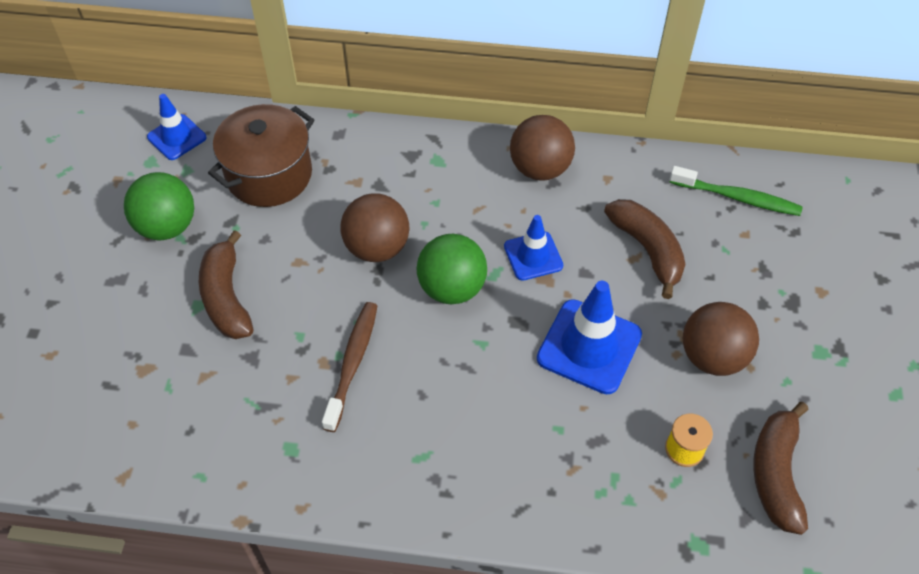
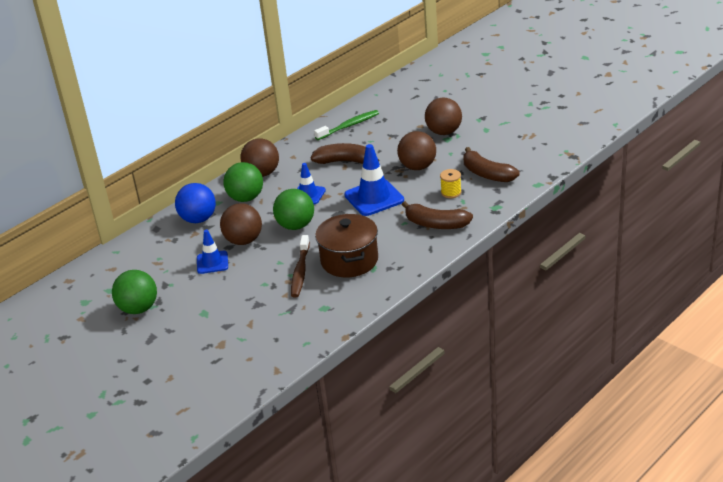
camera: 50 degrees left, 20 degrees down
(177, 137) = (80, 286): blue traffic cone -> blue traffic cone (212, 262)
(226, 297) = (211, 301): brown banana -> brown banana (436, 224)
(269, 175) = (151, 261): brown pot -> brown pot (349, 260)
(352, 363) = (300, 271): brown toothbrush -> brown toothbrush turned 135 degrees counterclockwise
(388, 165) = (198, 219): none -> blue ball
(471, 187) = (246, 198): none -> green ball
(834, 336) = (444, 132): none -> brown ball

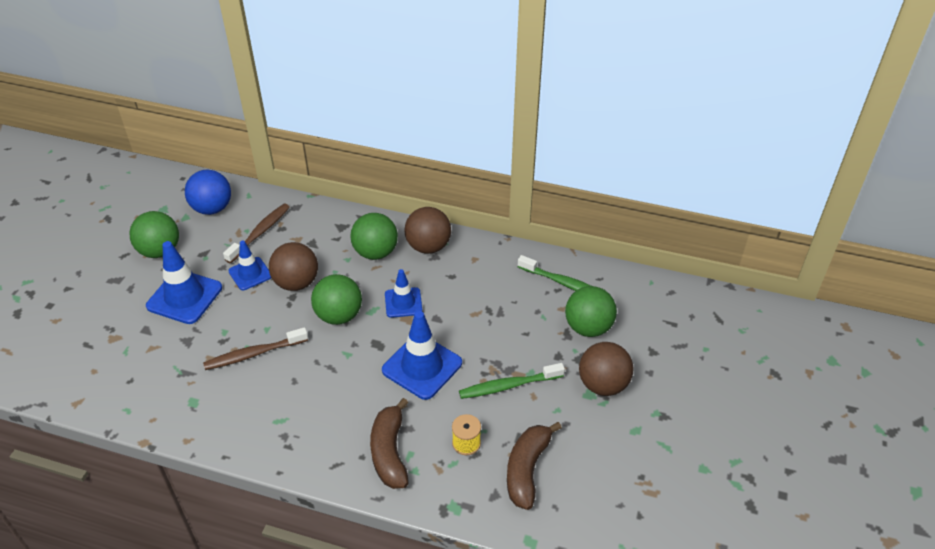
camera: 60 degrees right, 10 degrees up
(169, 251) = (260, 233): none -> brown toothbrush
(198, 219) = (323, 231): blue ball -> blue ball (212, 208)
(207, 300) = (184, 297): none -> blue traffic cone
(345, 161) = (486, 309): brown banana -> none
(349, 260) = (287, 391): brown pot -> none
(394, 126) = (588, 327): none -> green ball
(417, 167) = (508, 386): brown ball -> green toothbrush

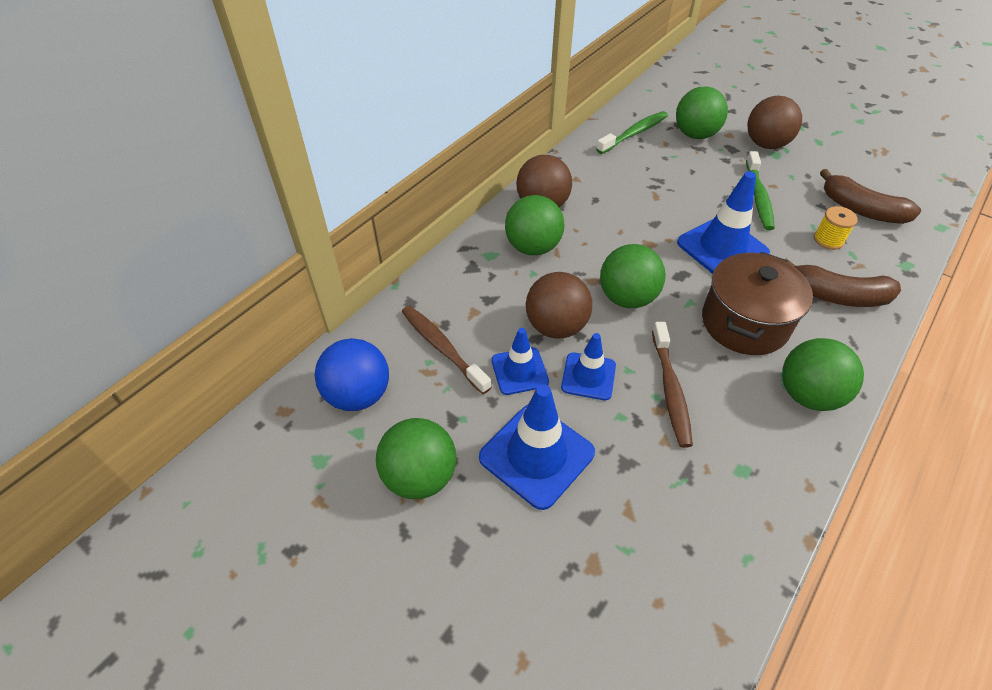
camera: 70 degrees left, 5 degrees up
(270, 435) = (807, 394): none -> green ball
(335, 390) = (744, 323): none -> brown pot
(403, 302) = (623, 242): blue traffic cone -> blue traffic cone (588, 376)

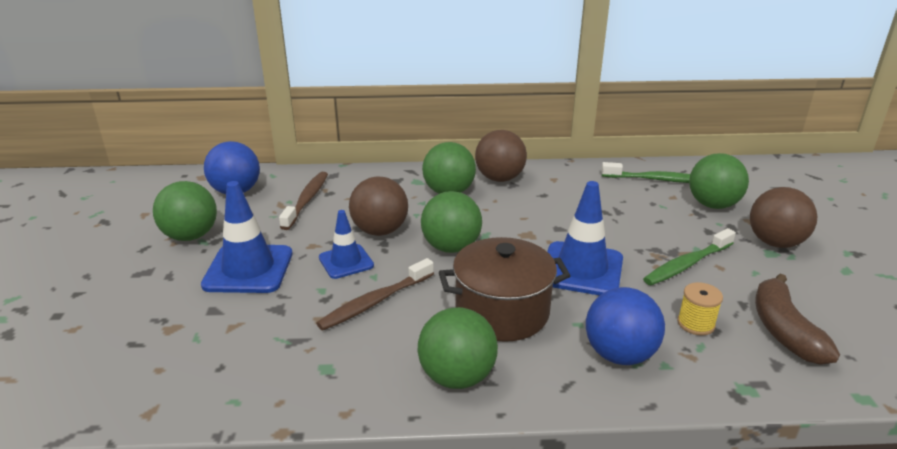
camera: 50 degrees right, 20 degrees down
(519, 371) = (319, 234): blue traffic cone -> none
(837, 296) = (619, 354): brown banana -> blue ball

